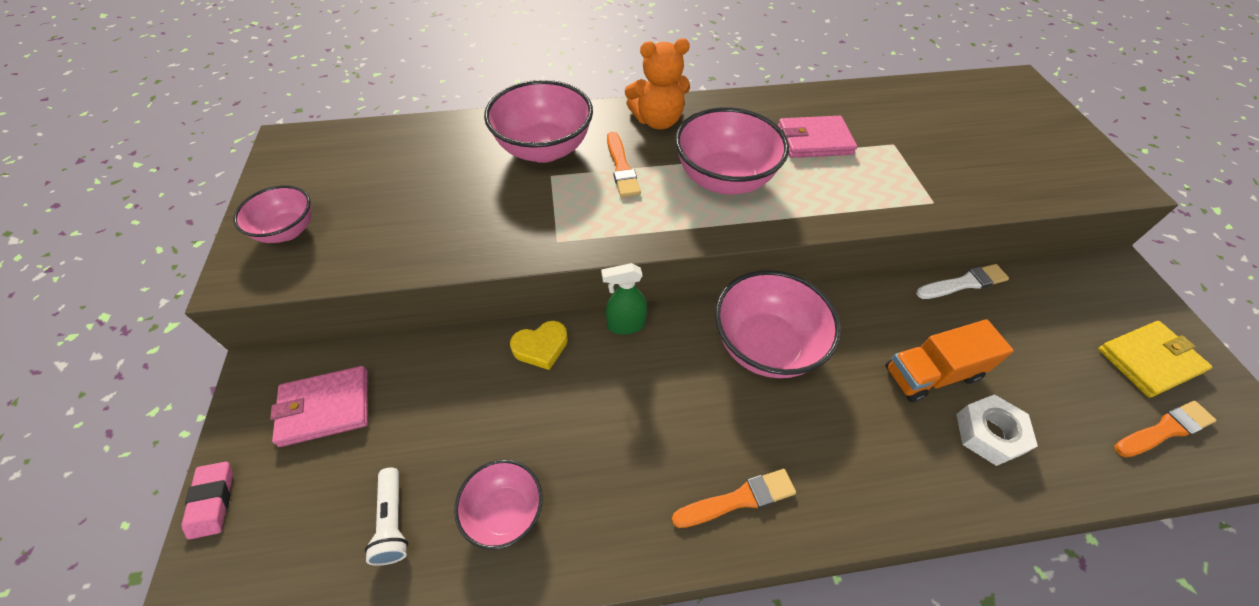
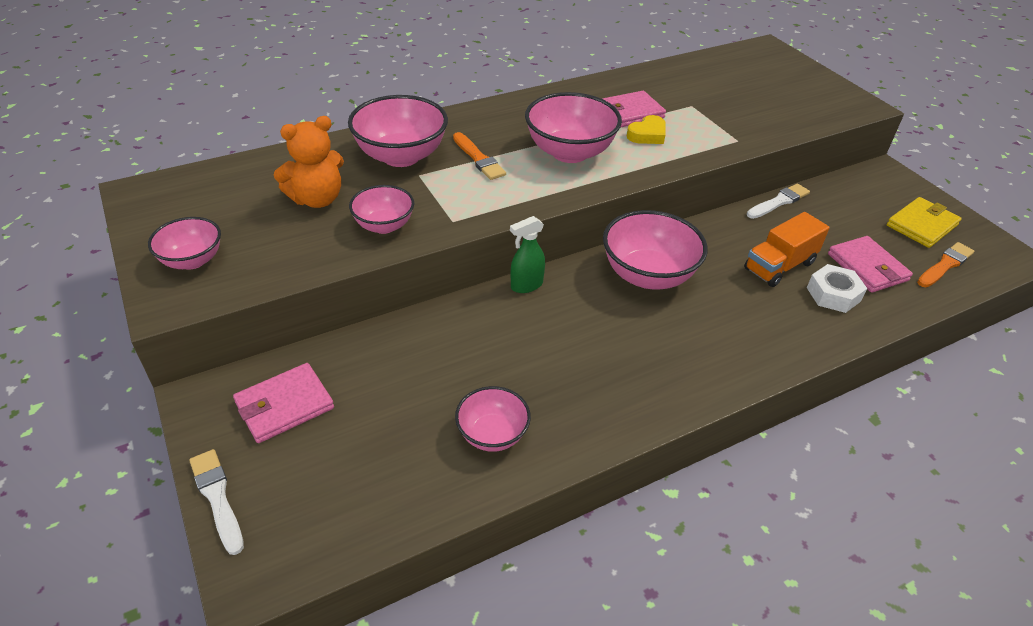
camera: 20 degrees left, 10 degrees down
(212, 501) = (217, 497): pink eraser -> white brush
(393, 522) = (399, 466): white flashlight -> none
(485, 231) = (384, 225): none -> pink bowl
(541, 347) = (461, 317): yellow heart -> yellow heart (647, 135)
(657, 121) = (491, 119): orange teddy bear -> orange teddy bear (317, 199)
(738, 499) = (673, 379): orange brush -> none
(1050, 405) = (867, 267): none -> pink wallet

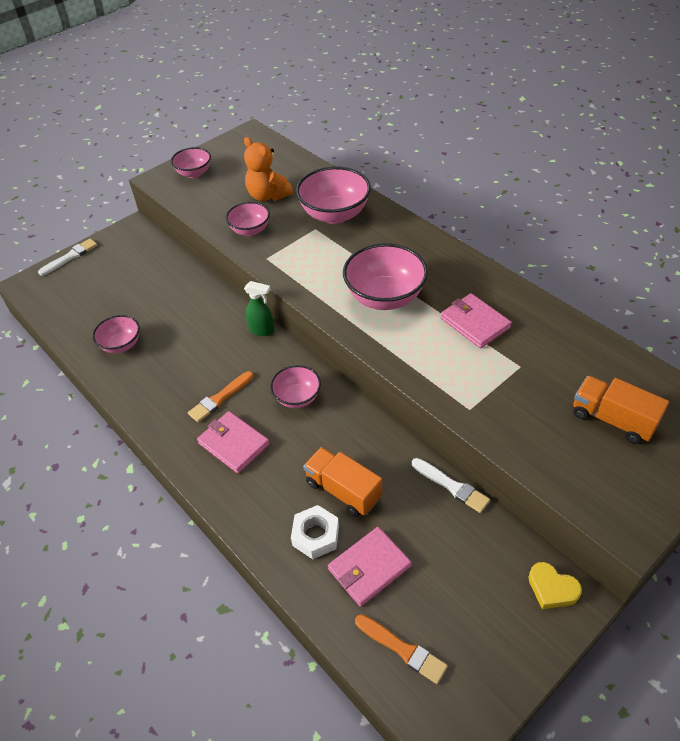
camera: 80 degrees right, 5 degrees up
(284, 405) = (131, 257): pink wallet -> pink wallet (233, 444)
(478, 158) = (350, 251): orange brush -> orange brush (220, 398)
(526, 285) = (262, 330): green spray bottle -> green spray bottle turned 150 degrees clockwise
(647, 135) = (441, 341): yellow heart -> yellow heart (552, 589)
(648, 275) = (297, 397): pink bowl -> pink bowl, size x0.59
(759, 83) = (612, 419): none -> orange truck
(922, 225) = (472, 631): yellow wallet -> none

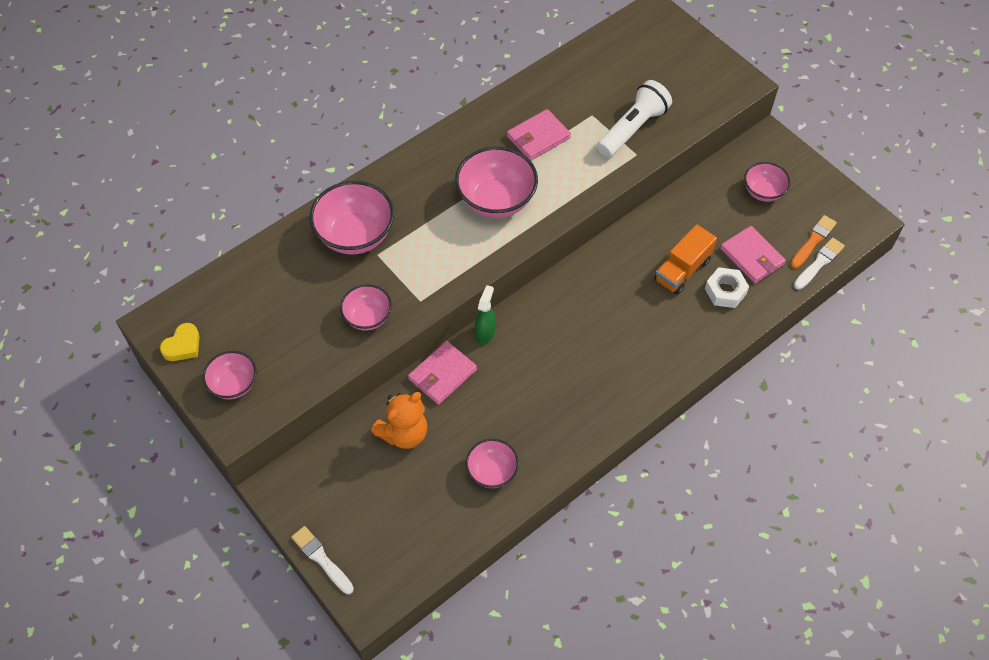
camera: 90 degrees left, 10 degrees up
(220, 398) = (576, 368): orange brush -> none
(233, 444) = (632, 354): pink wallet -> pink wallet (442, 374)
(268, 195) = (304, 300): orange teddy bear -> orange teddy bear (404, 433)
(297, 397) = (579, 302): pink bowl -> pink bowl (763, 192)
(451, 486) = (678, 196): white brush -> white brush (819, 263)
(509, 404) = (632, 128): none -> white flashlight
(552, 589) = (762, 150): yellow heart -> yellow heart (183, 346)
(612, 419) = (649, 70): orange truck -> none

